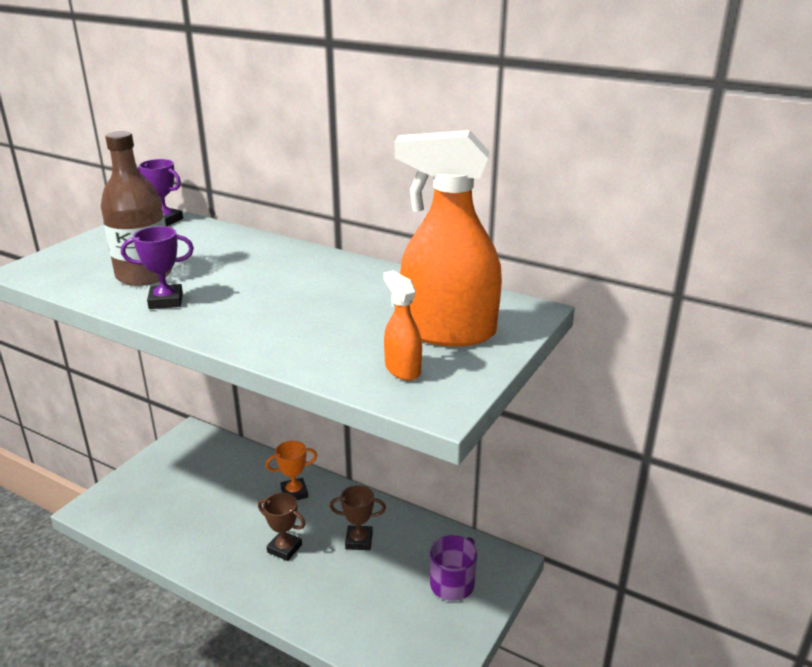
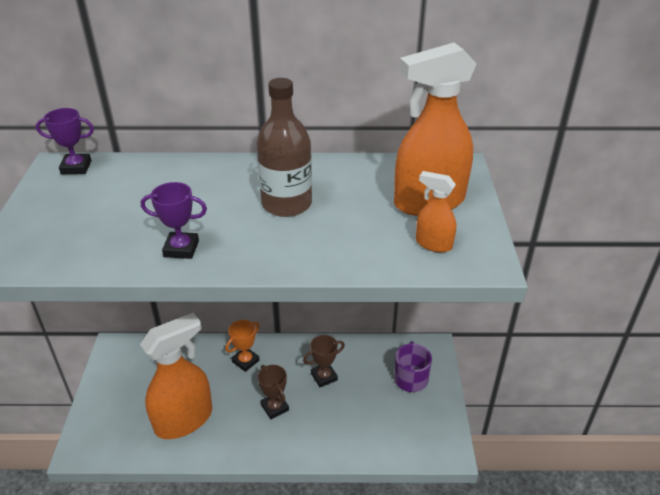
camera: 30 degrees left, 10 degrees up
(144, 275) = (129, 230): brown bottle -> brown bottle (286, 204)
(166, 301) = (181, 249): purple trophy -> purple trophy turned 45 degrees clockwise
(193, 522) = (184, 420): none -> orange spray bottle
(284, 548) = (274, 407): brown trophy -> brown trophy turned 60 degrees clockwise

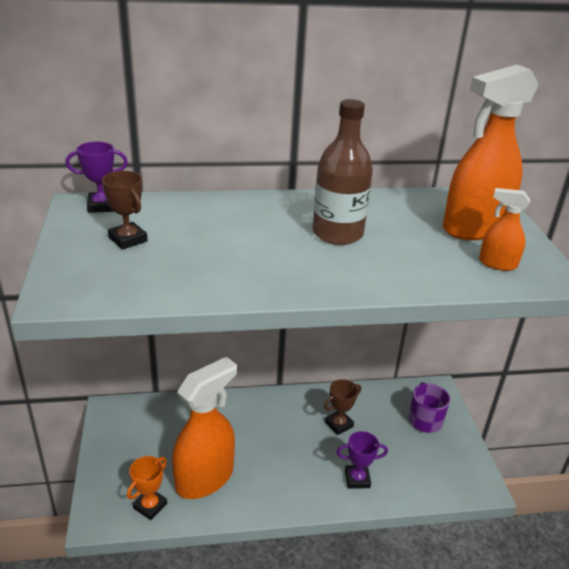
camera: 10 degrees left, 5 degrees down
(181, 249) = (250, 277): purple trophy -> purple trophy (357, 479)
(245, 361) = (254, 414): orange trophy -> orange trophy (150, 506)
(274, 407) = (297, 458): brown trophy -> brown trophy (128, 239)

